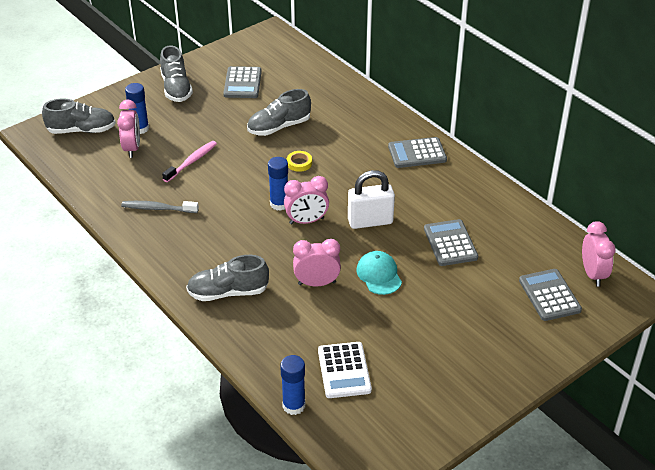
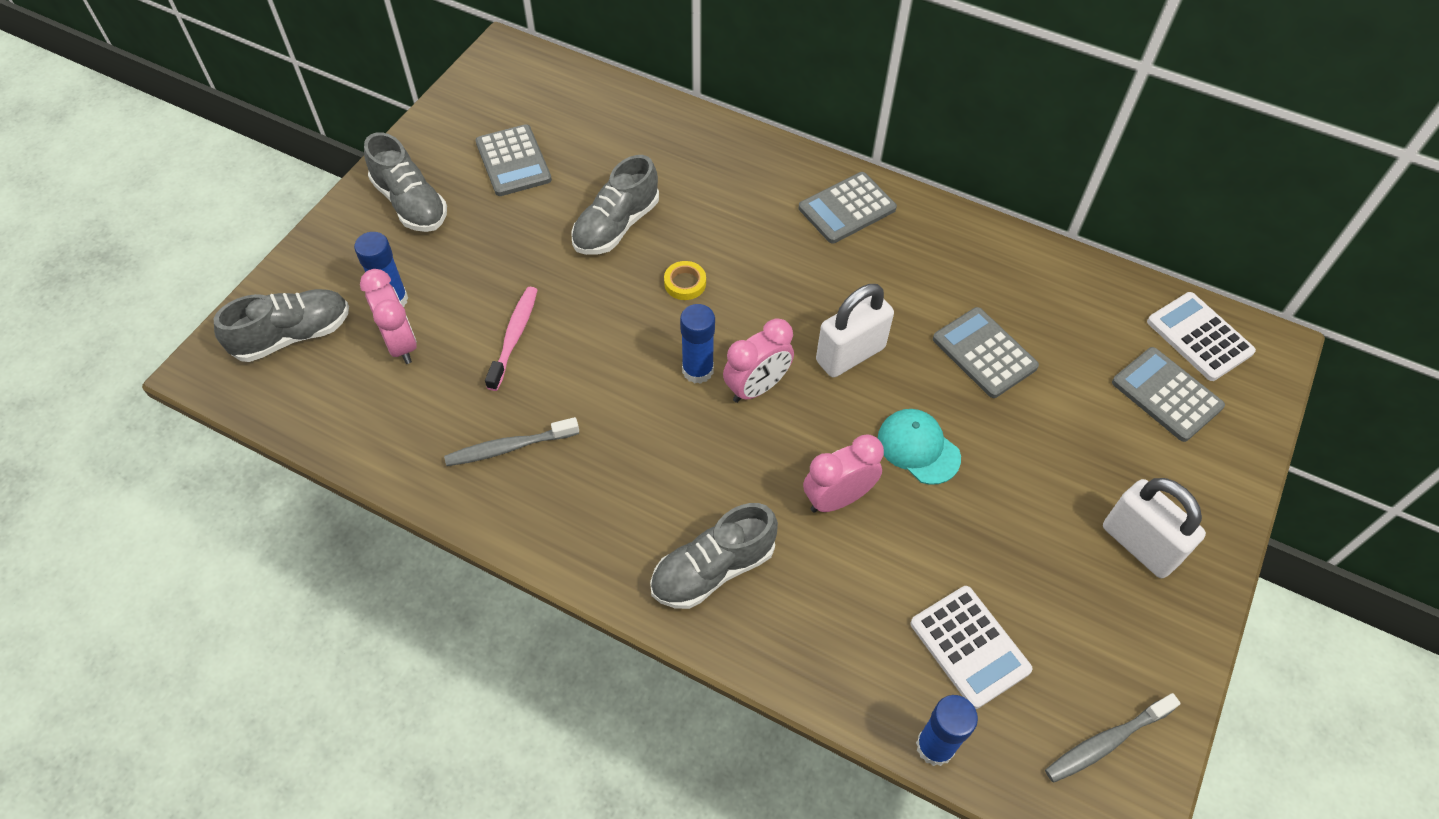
camera: 25 degrees left, 15 degrees up
(391, 437) = (1105, 742): none -> grey toothbrush
(478, 358) = (1139, 545): none -> white padlock
(593, 274) = (1199, 337): pink clock -> white calculator

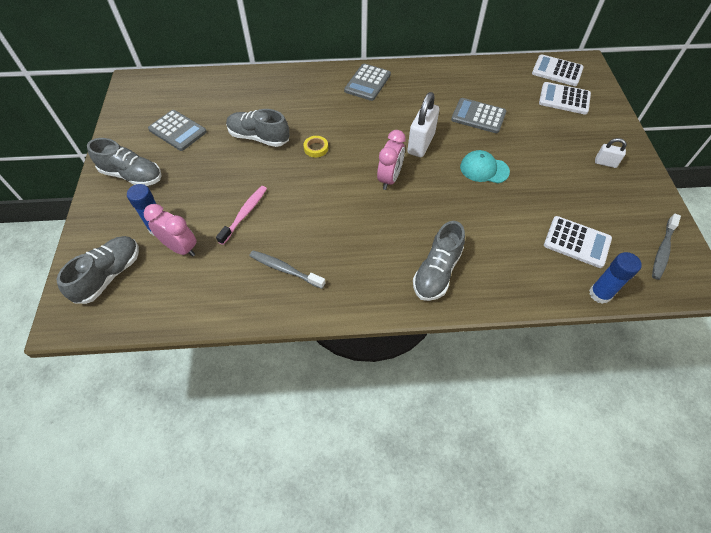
camera: 30 degrees left, 0 degrees up
(509, 447) = (285, 269): grey toothbrush -> grey toothbrush turned 75 degrees clockwise
(514, 336) = (245, 214): pink toothbrush -> pink toothbrush turned 45 degrees clockwise
(616, 226) = (259, 137): grey shoe -> grey shoe turned 105 degrees clockwise
(697, 370) = (354, 184): blue glue stick -> none
(837, 498) = (467, 209): pink clock -> none
(1139, 545) = (605, 163): white padlock -> white padlock, size x0.54
(1166, 394) = (564, 99): grey calculator -> white calculator

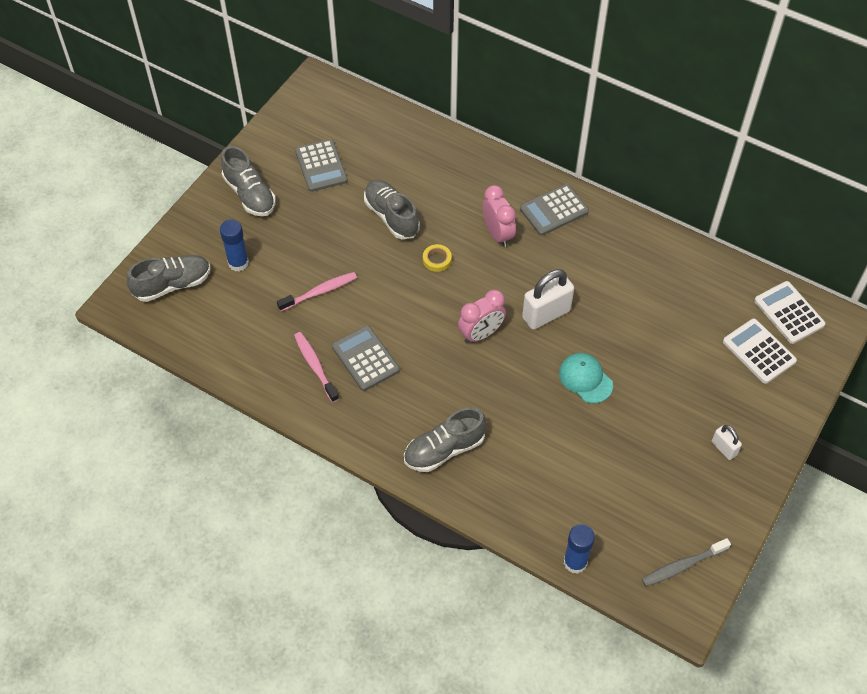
camera: 35 degrees right, 0 degrees up
(181, 248) = (244, 293): pink clock -> pink clock (498, 234)
(285, 269) = (315, 366): grey toothbrush -> pink toothbrush
(478, 116) = (638, 317): grey calculator -> grey calculator (365, 358)
(577, 242) = (604, 505): white calculator -> none

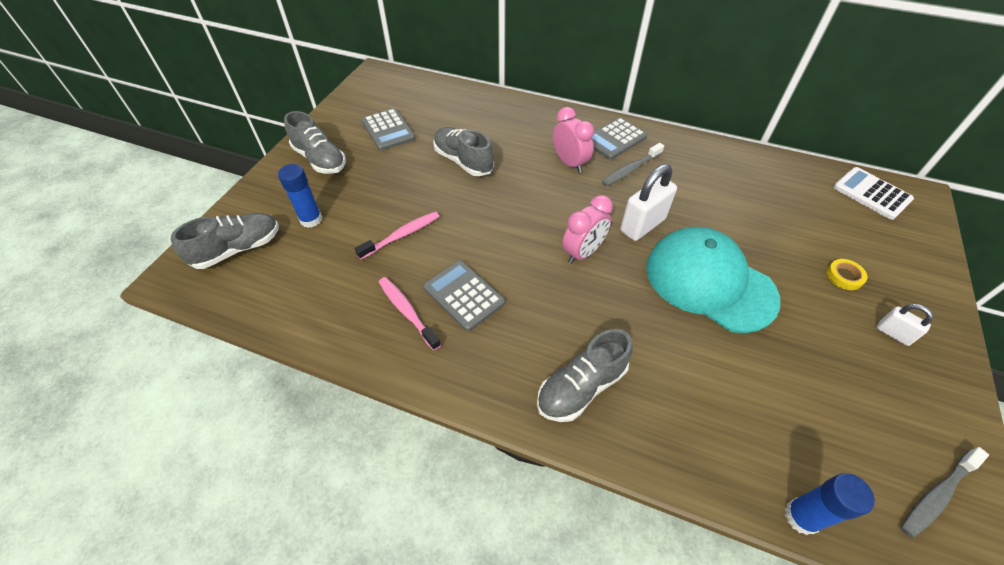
camera: 10 degrees left, 5 degrees down
(437, 260) = (517, 191): yellow tape -> yellow tape (844, 276)
(557, 250) = (630, 169): none -> grey toothbrush
(585, 379) = (709, 282): turquoise cap -> turquoise cap, size x2.01
(759, 351) = (866, 231): white calculator -> none

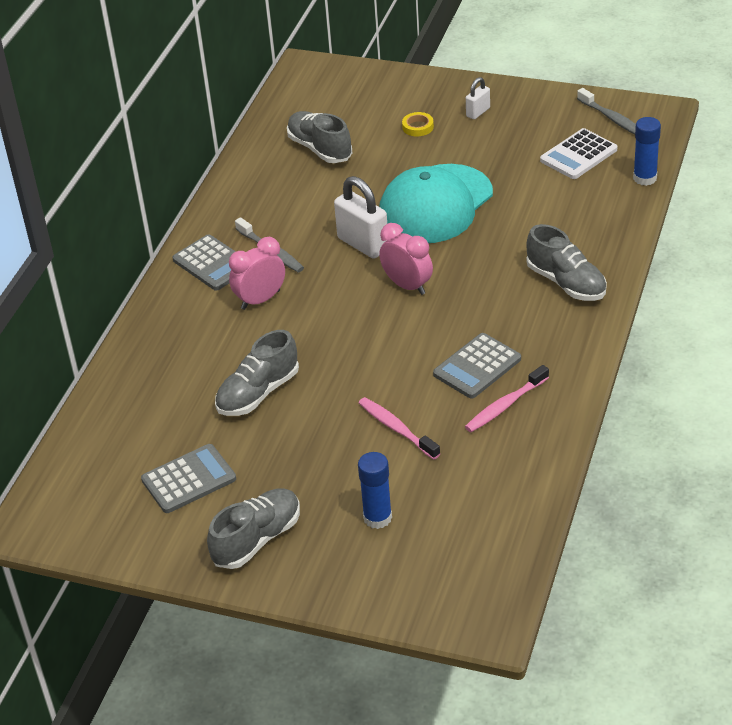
camera: 90 degrees left, 10 degrees down
(237, 249) = (436, 575): grey shoe -> grey shoe (320, 149)
(871, 193) = (304, 94): white calculator -> white calculator (578, 155)

